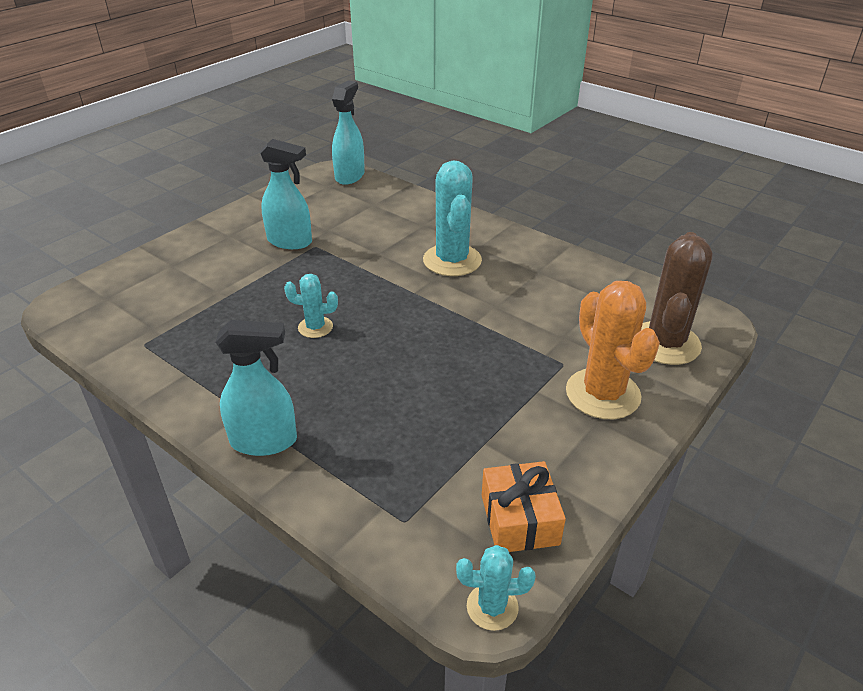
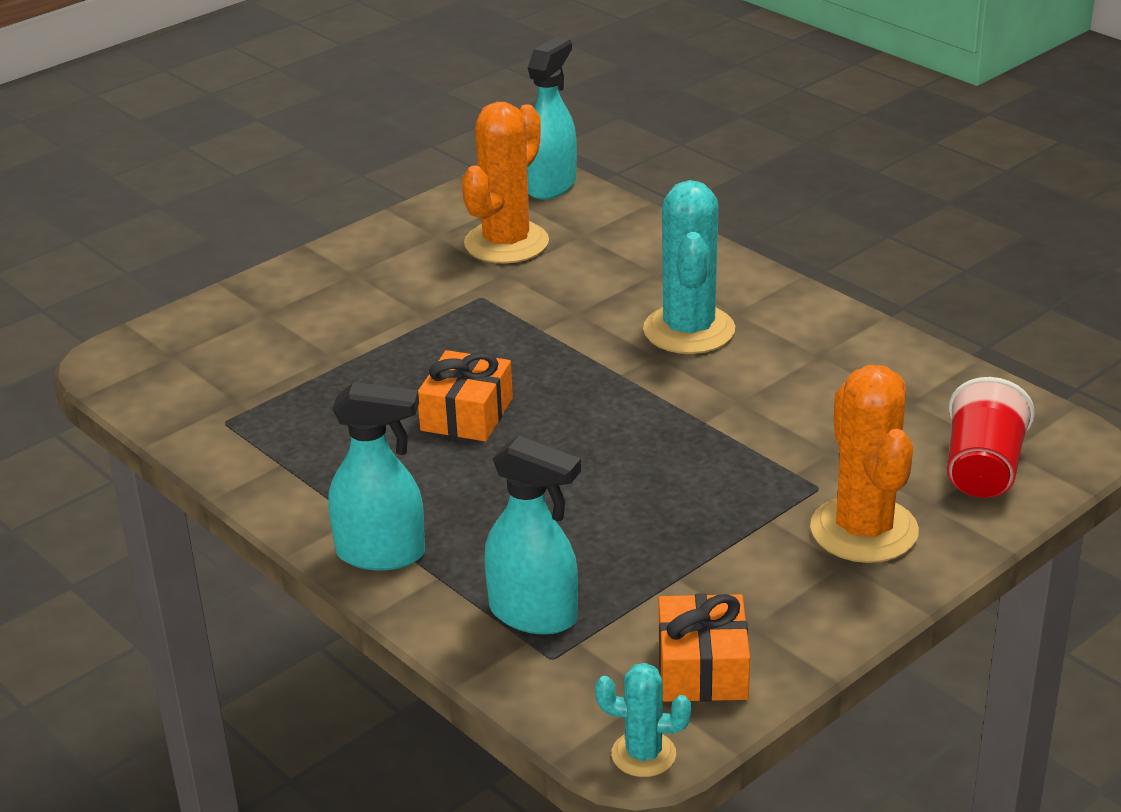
camera: 10 degrees right, 5 degrees down
(290, 241) = (444, 287): turquoise spray bottle -> turquoise spray bottle (534, 614)
(315, 327) = (467, 414): turquoise cactus -> orange gift
(327, 211) = (506, 243): none -> orange cactus
(665, 343) = (982, 470): brown cactus -> red cup

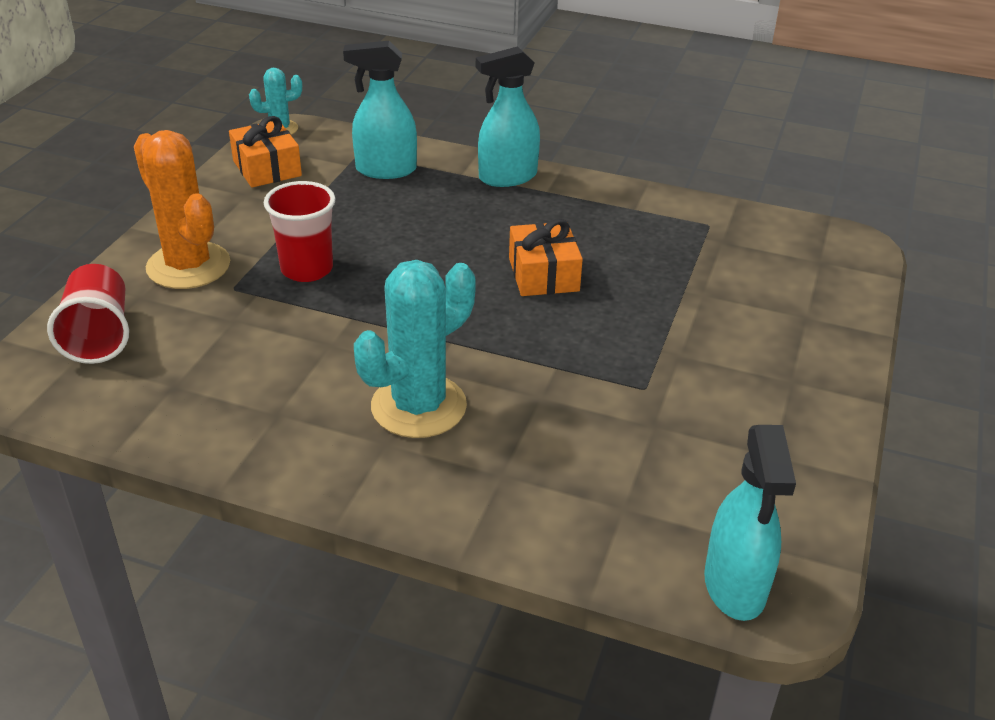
camera: 150 degrees right, 5 degrees up
(506, 243) = (691, 467): orange cactus -> none
(689, 330) = (418, 406): turquoise cactus -> turquoise cactus turned 75 degrees clockwise
(723, 489) = (307, 269): none -> red cup

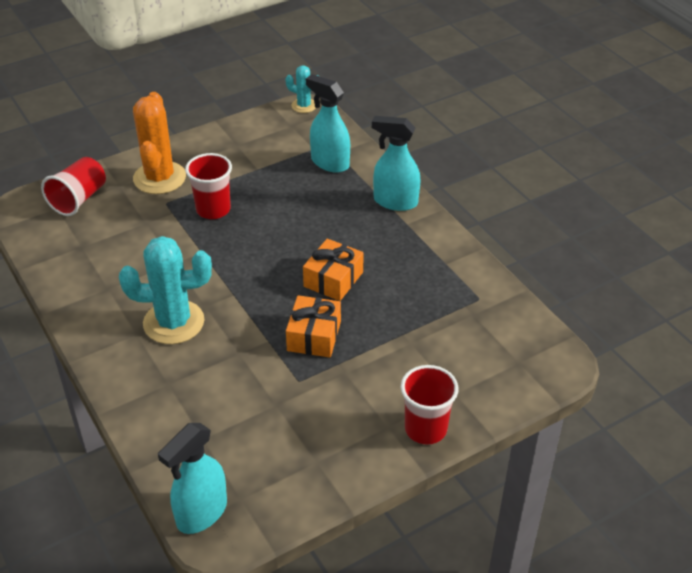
camera: 40 degrees right, 5 degrees up
(267, 168) = (266, 131): orange gift -> orange gift (314, 336)
(828, 363) = (425, 429): none -> red cup

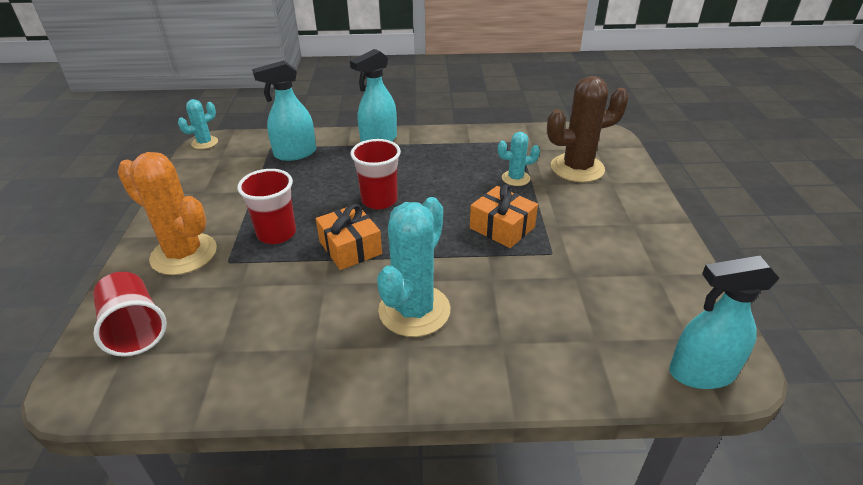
camera: 60 degrees left, 5 degrees down
(201, 513) = (701, 373): turquoise spray bottle -> turquoise spray bottle turned 105 degrees clockwise
(333, 279) = (440, 196): orange gift -> orange gift (350, 248)
(404, 319) = (515, 178): none -> turquoise cactus
(425, 429) = (643, 206): red cup -> red cup (379, 200)
(461, 359) = (577, 168): none -> brown cactus

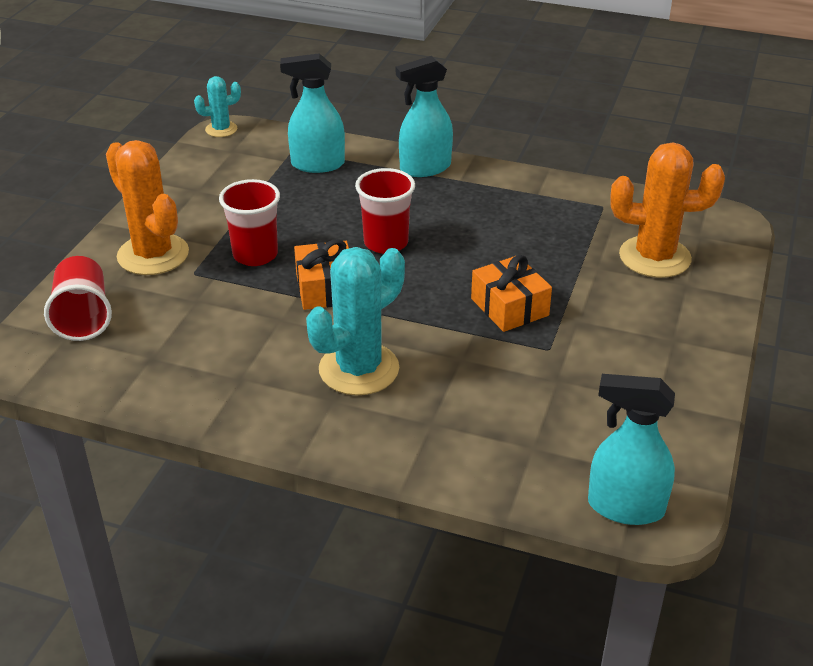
camera: 20 degrees right, 0 degrees up
(515, 178) = (566, 253): turquoise cactus -> none
(577, 168) = (654, 257): brown cactus -> orange cactus

